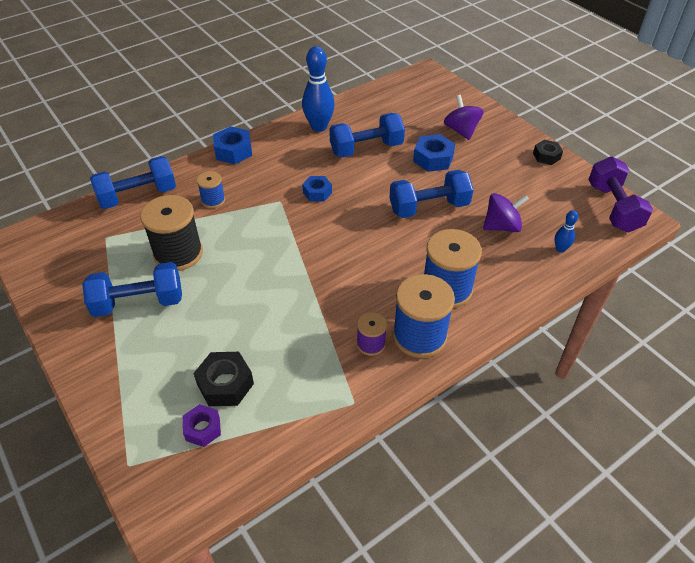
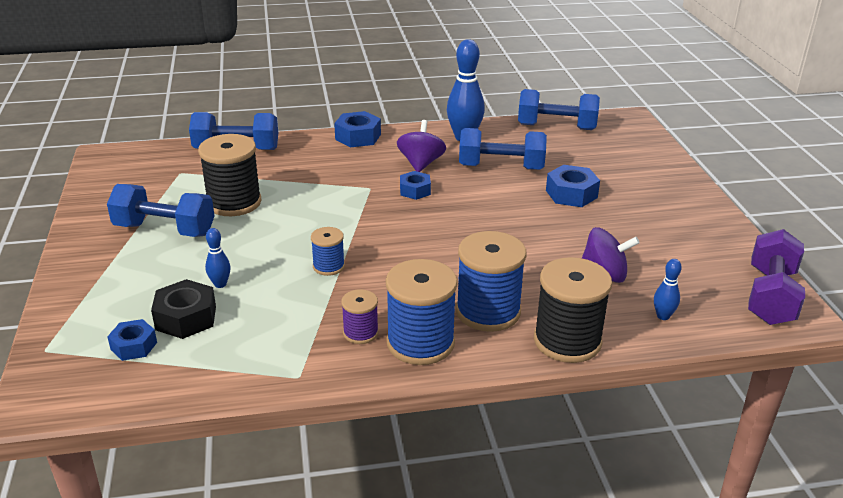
camera: 25 degrees right, 15 degrees down
(203, 429) = (134, 346): purple nut -> blue nut
(213, 200) = (304, 170): blue spool -> blue spool (328, 266)
(228, 340) = (220, 284): none -> blue bowling pin
(429, 207) = (529, 235): blue dumbbell -> blue dumbbell (556, 127)
(461, 131) = (627, 177): purple spinning top -> purple spinning top (421, 164)
(515, 294) = (567, 341): none -> black spool
(546, 156) = (718, 225): black nut -> none

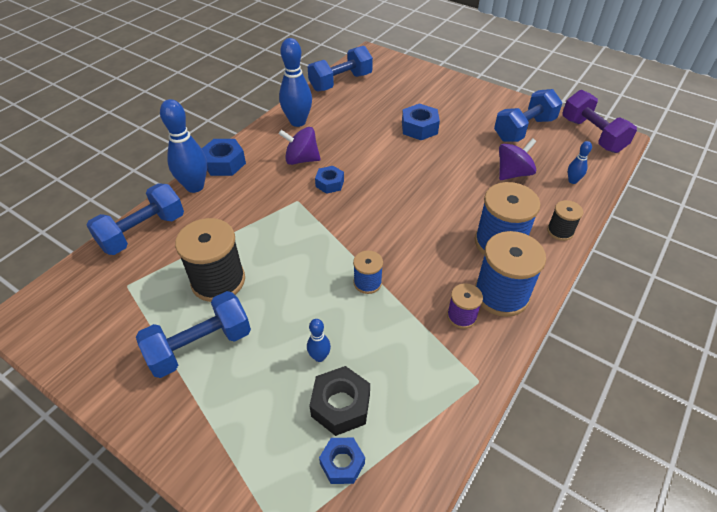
camera: 45 degrees left, 15 degrees up
(313, 140) = (195, 186): none -> blue bowling pin
(421, 164) = (301, 159): purple spinning top -> purple spinning top turned 45 degrees counterclockwise
(501, 167) = (354, 132): blue dumbbell -> blue dumbbell (524, 129)
(567, 341) = (560, 231): black spool -> black spool, size x0.53

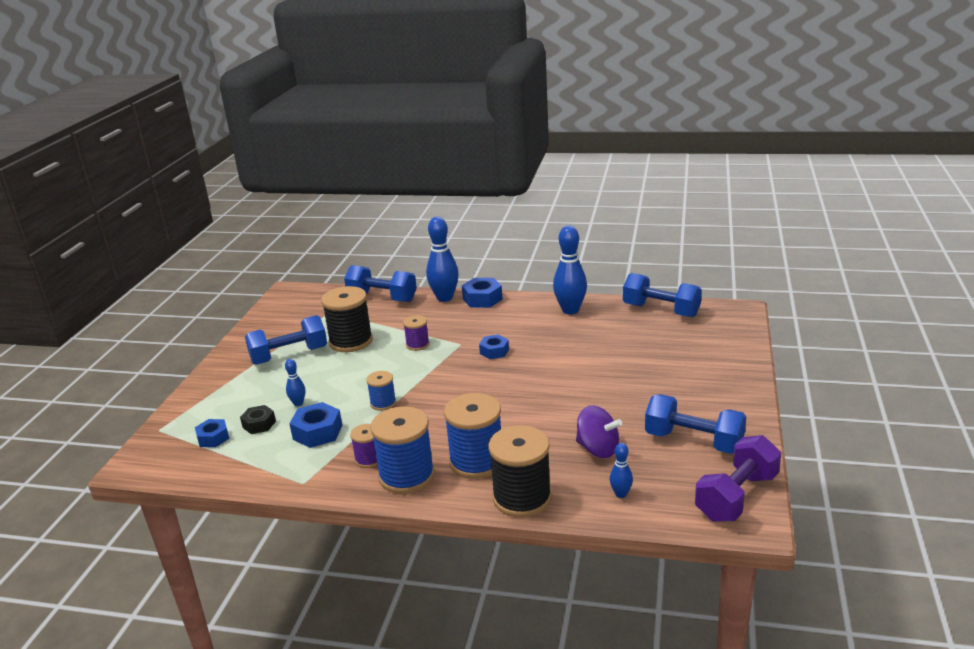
camera: 70 degrees right, 20 degrees down
(200, 346) = (289, 355): blue dumbbell -> blue dumbbell turned 60 degrees counterclockwise
(273, 230) = (417, 344): none -> purple spool
(301, 159) = (516, 329): purple spinning top -> none
(340, 405) = (259, 424): black nut -> black nut, size x0.67
(419, 128) = (625, 373): blue nut -> blue nut (317, 432)
(560, 231) = (522, 498): black spool -> black spool, size x1.89

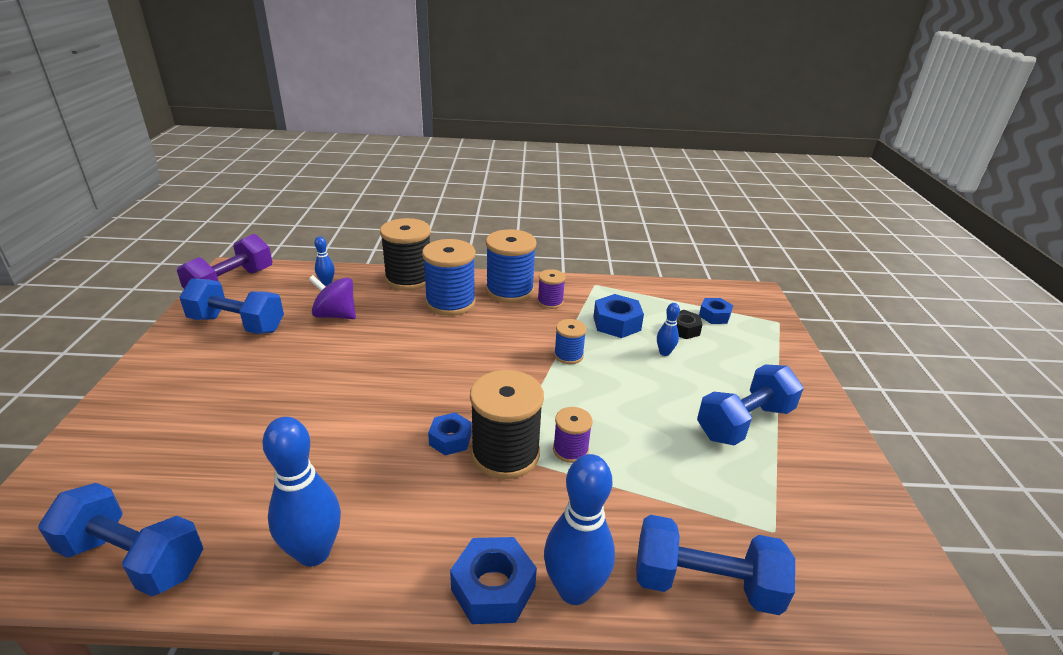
camera: 165 degrees right, 5 degrees up
(351, 341) = (677, 453): black spool -> black spool (505, 453)

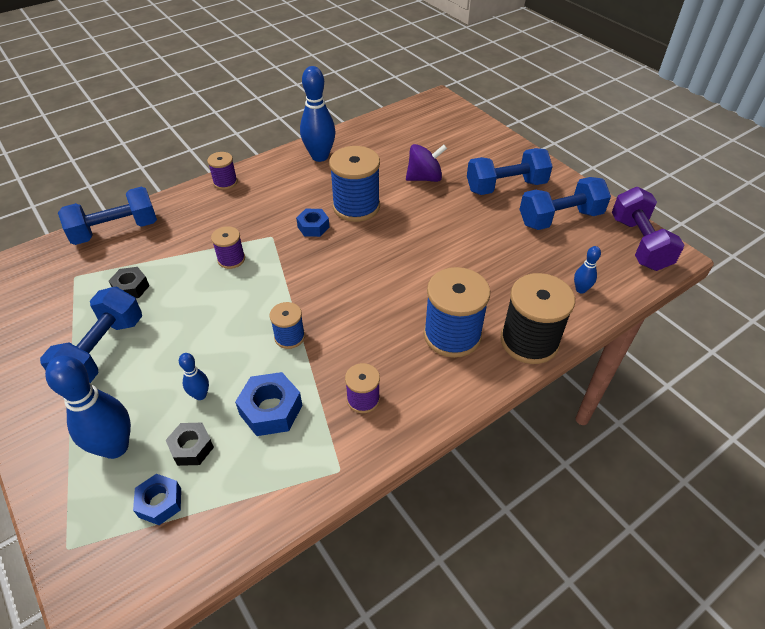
camera: 145 degrees right, 15 degrees up
(133, 558) = (388, 124): blue dumbbell -> blue dumbbell (506, 186)
(335, 315) = (515, 264): purple spinning top -> purple spinning top (424, 178)
(493, 588) = (225, 182): blue nut -> purple spool
(505, 453) = (271, 236): black spool -> none
(509, 291) = (419, 389): blue spool -> blue spool (356, 207)
(574, 590) = (185, 199): blue bowling pin -> blue bowling pin (115, 447)
(701, 475) = (131, 288): none -> black nut

